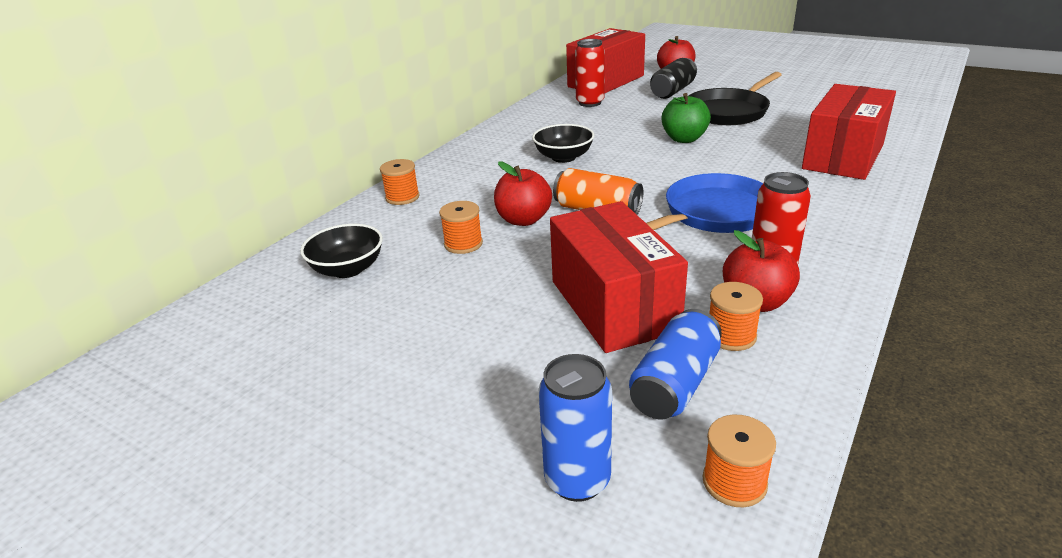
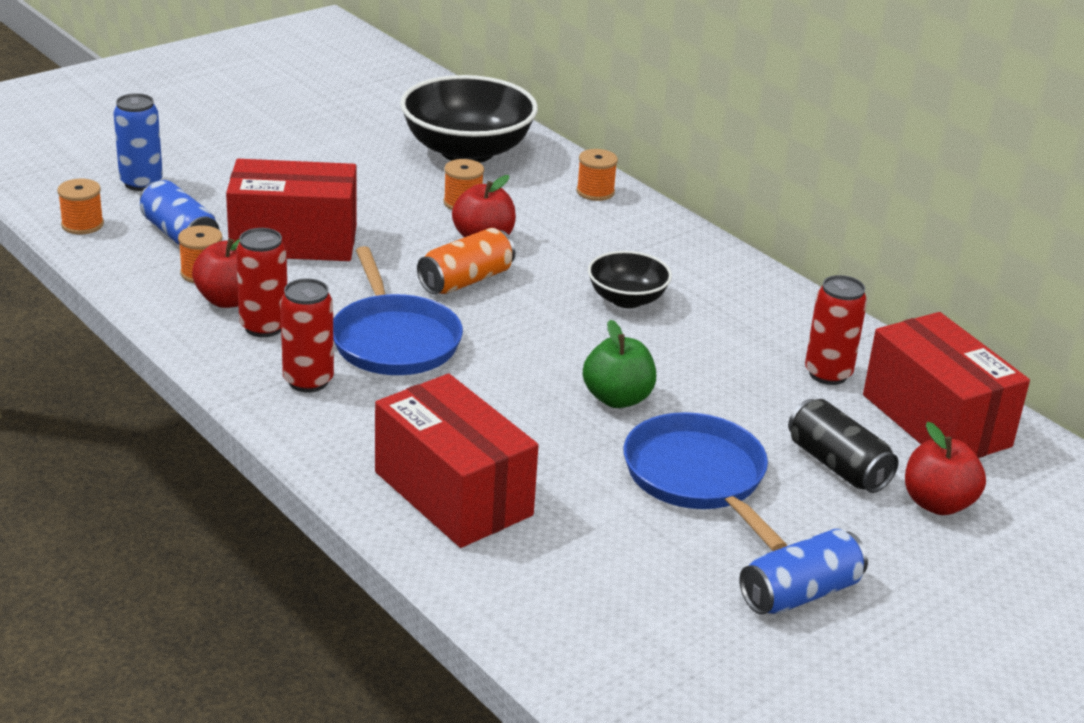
camera: 105 degrees right, 0 degrees up
(348, 269) = (467, 151): black bowl -> black bowl, size x1.86
(728, 111) = (698, 477): black pan -> blue pan
(781, 84) = (800, 593): none -> blue can
(811, 228) = (308, 381): none -> red can

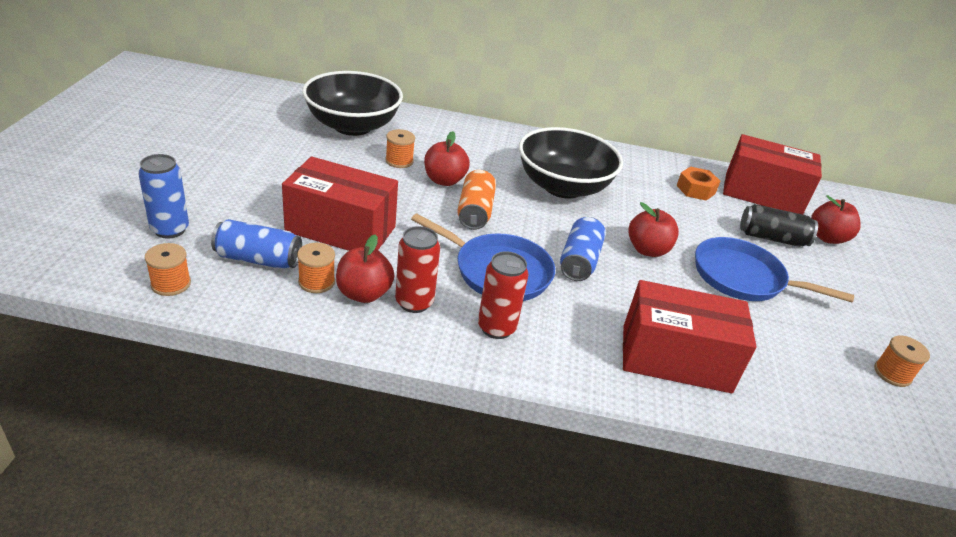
camera: 45 degrees left, 5 degrees up
(294, 241) = (341, 229): red box -> red box turned 60 degrees clockwise
(595, 192) = (454, 127): orange spool -> orange spool (892, 373)
(617, 398) = (647, 250): green apple -> red apple
(627, 299) = (563, 187): black bowl -> black bowl, size x1.86
(800, 593) = (868, 319): blue can -> blue can (579, 261)
(828, 374) = (695, 189): red can -> orange nut

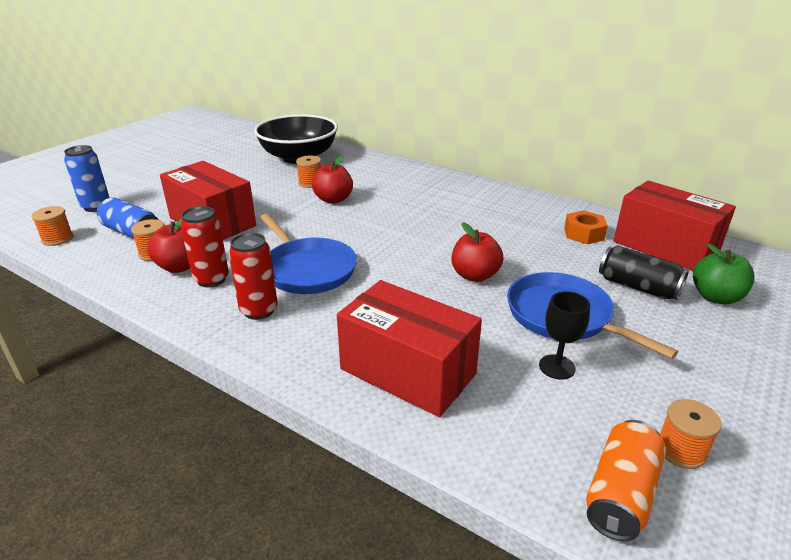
camera: 30 degrees right, 5 degrees down
(475, 212) = (335, 224): orange can -> orange can (621, 493)
(563, 187) = (439, 216): black bowl -> none
(579, 261) = (393, 273): blue can -> none
(773, 326) = (557, 367): none -> black goblet
(827, 237) = (715, 297): red apple -> green apple

